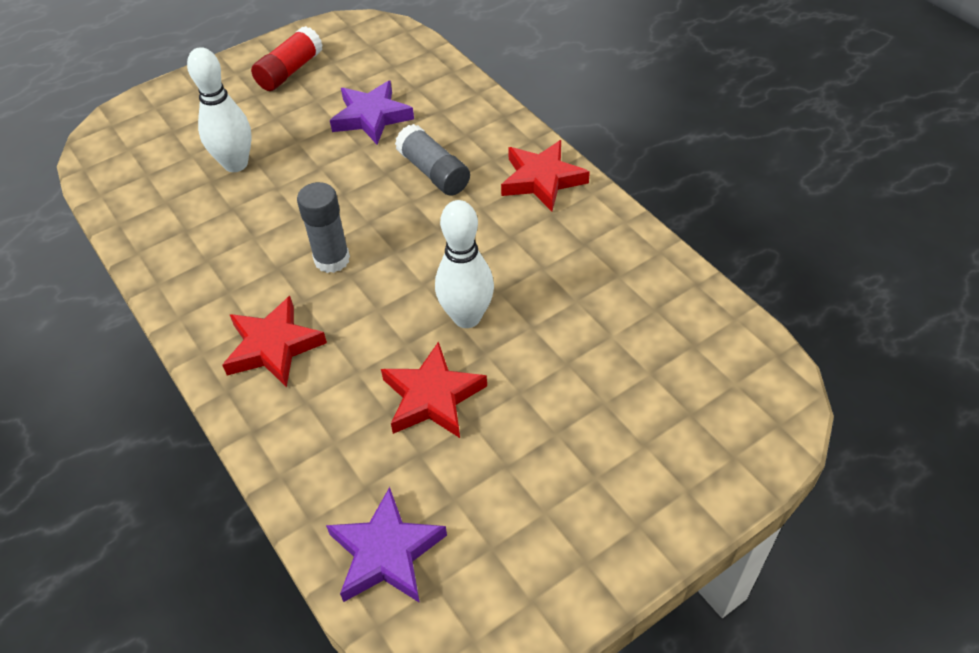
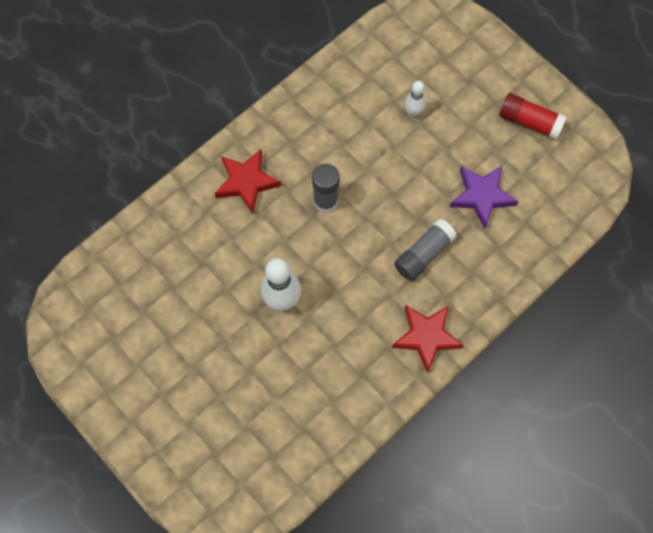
camera: 80 degrees right, 20 degrees up
(236, 164) = (413, 112): white bowling pin -> white bowling pin, size x0.56
(386, 553) = (106, 279): purple star -> none
(432, 397) = (214, 287): red star -> none

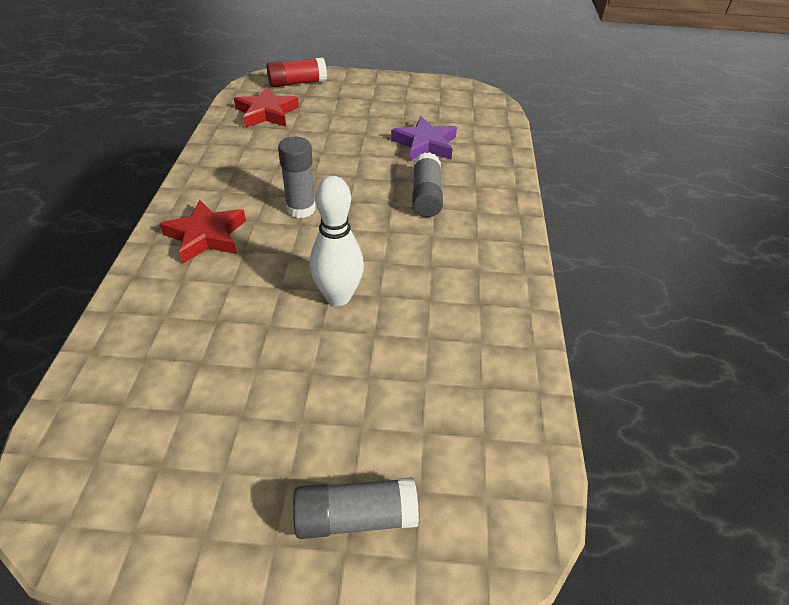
camera: 45 degrees left, 25 degrees down
(174, 440) = (355, 517): none -> grey glue stick
(413, 112) = (315, 128): white bowling pin -> none
(426, 336) = (496, 242): red star -> red star (267, 113)
(529, 121) = (406, 97): red glue stick -> red glue stick (297, 83)

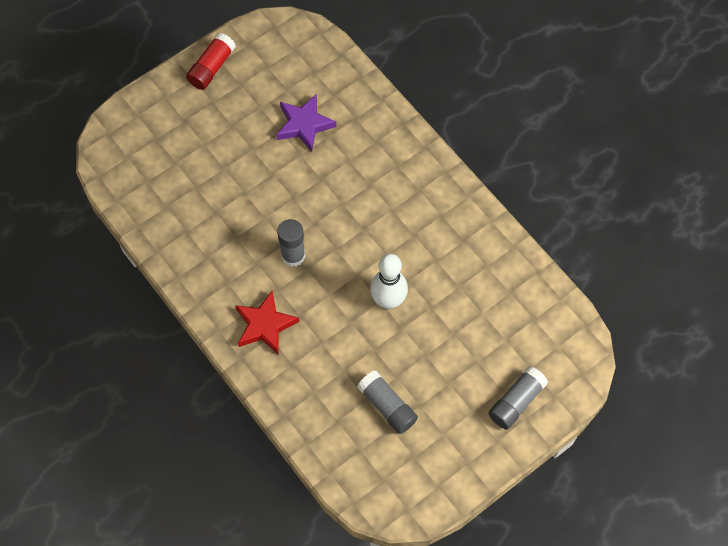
camera: 40 degrees left, 20 degrees up
(267, 113) = (156, 184): red star -> none
(297, 83) = (133, 129): red glue stick -> red glue stick (211, 67)
(426, 196) = (355, 178): grey glue stick -> grey glue stick (387, 406)

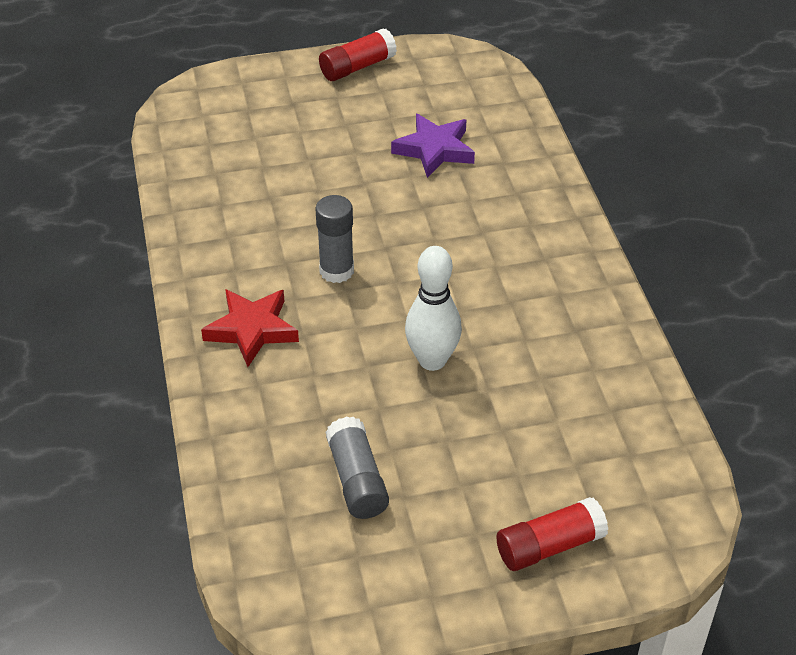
camera: 25 degrees right, 20 degrees down
(516, 402) = (549, 546): grey glue stick -> red glue stick

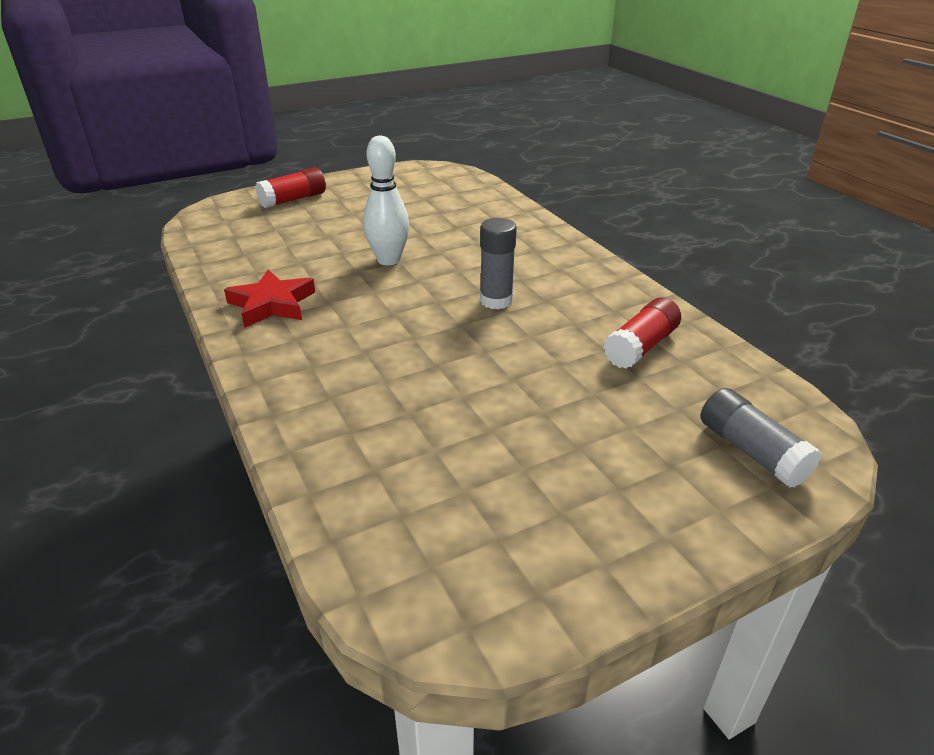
camera: 165 degrees right, 10 degrees down
(252, 330) = (540, 257): red star -> red star (272, 304)
(357, 67) = (623, 552): red glue stick -> red glue stick (641, 347)
(357, 480) = (421, 207): grey glue stick -> grey glue stick (751, 451)
(434, 149) = (444, 432): purple star -> none

